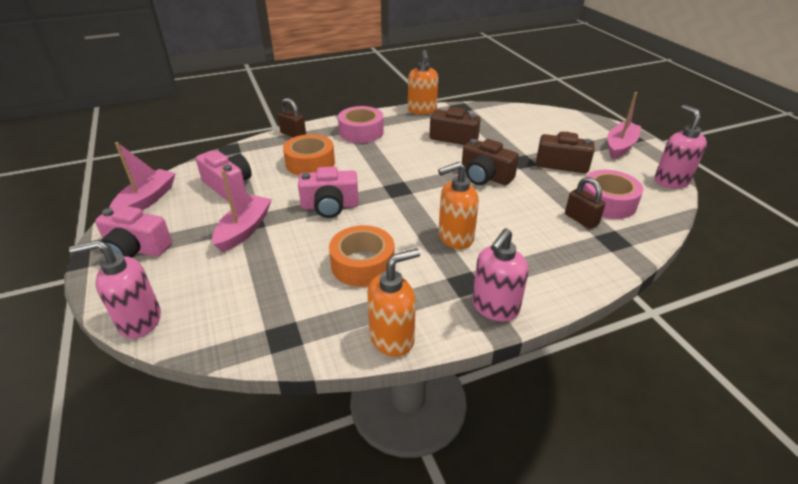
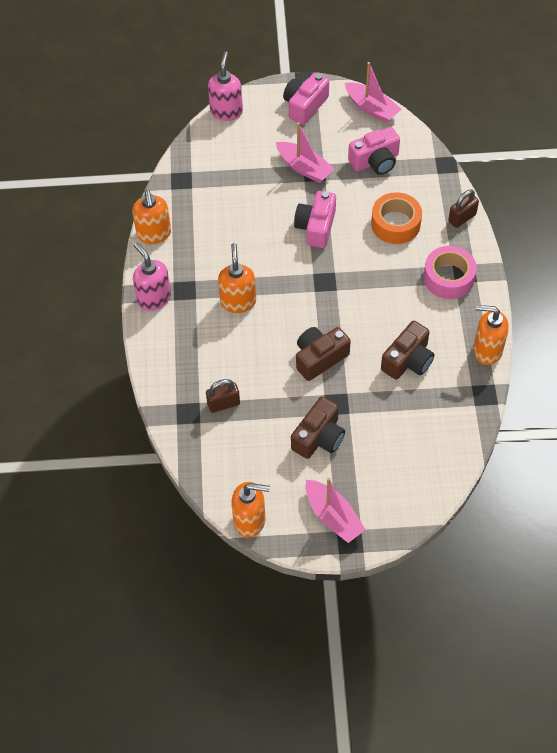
camera: 110 degrees right, 20 degrees up
(362, 264) = (231, 234): orange tape -> none
(607, 202) = (239, 440): pink tape -> none
(671, 181) = (250, 520): pink soap dispenser -> orange soap dispenser

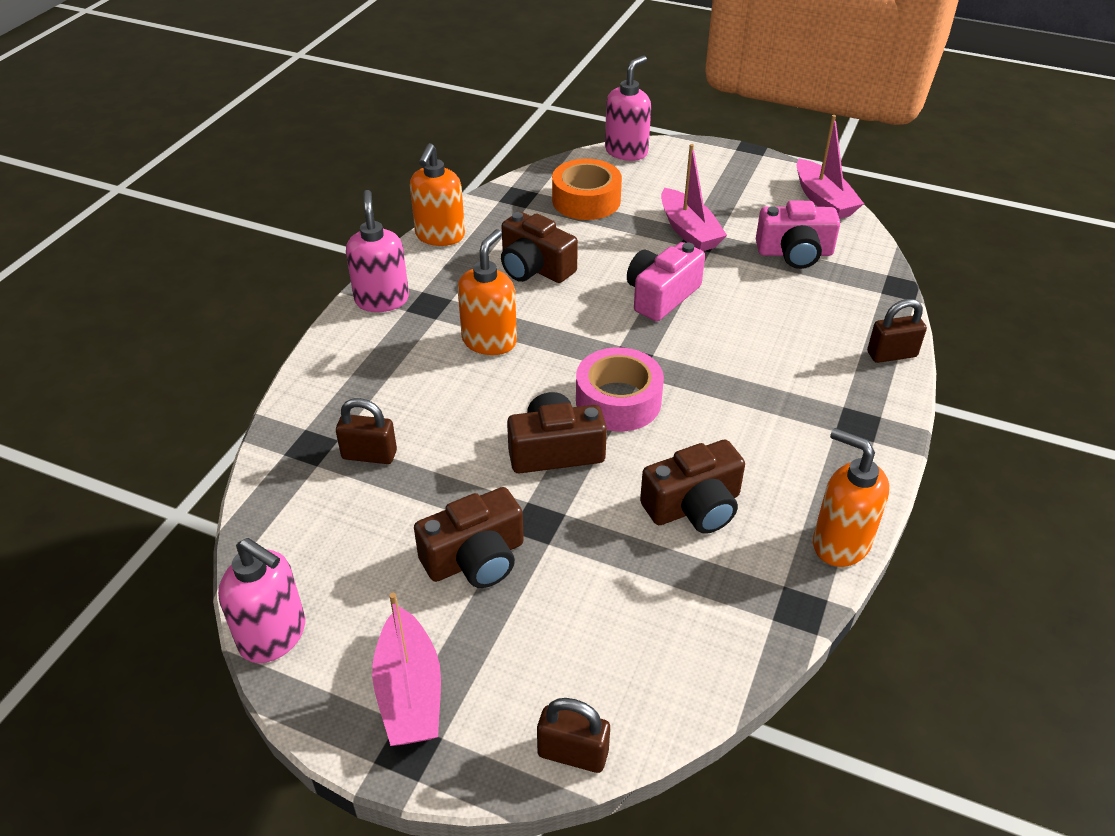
camera: 25 degrees right, 15 degrees down
(229, 235) = (535, 268): none -> brown camera
(250, 520) = (273, 636): orange soap dispenser -> pink soap dispenser
(305, 105) = (733, 173): pink camera -> none
(395, 224) = (782, 329): orange tape -> orange tape (586, 200)
(422, 509) = (573, 753): none -> brown padlock
(448, 278) = (828, 420): pink tape -> pink tape (618, 401)

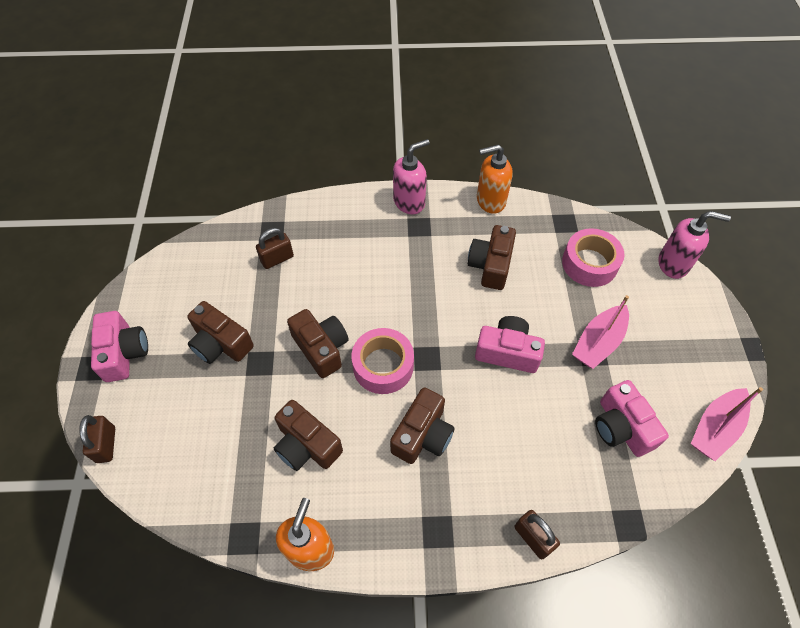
camera: 65 degrees right, 15 degrees up
(273, 636) = (141, 279): pink soap dispenser -> none
(369, 455) = (277, 259): brown padlock -> brown padlock turned 75 degrees clockwise
(409, 692) = (124, 353): pink boat -> pink camera
(489, 341) = (402, 272): orange soap dispenser -> none
(586, 200) = (589, 263): orange tape -> pink tape
(732, 397) = (422, 435): none -> brown camera

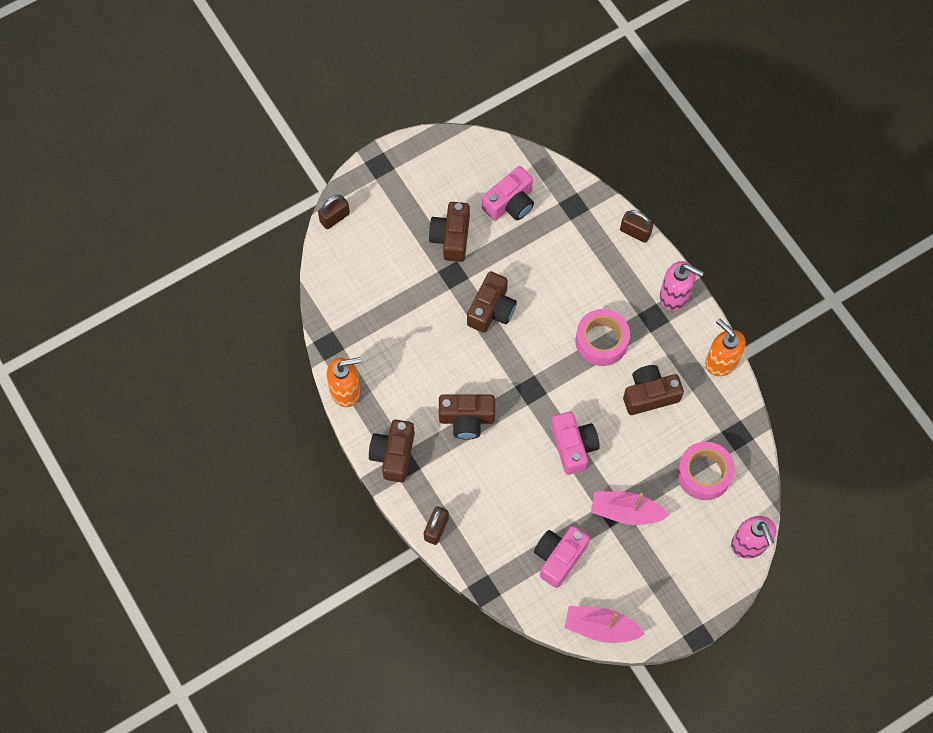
camera: 60 degrees right, 10 degrees up
(124, 353) = (403, 178): pink camera -> pink camera (510, 203)
(277, 259) = (549, 228): brown padlock -> brown padlock (635, 232)
(307, 445) = (412, 345): brown camera -> brown camera (393, 454)
(383, 366) = (504, 362): pink tape -> pink tape (601, 341)

